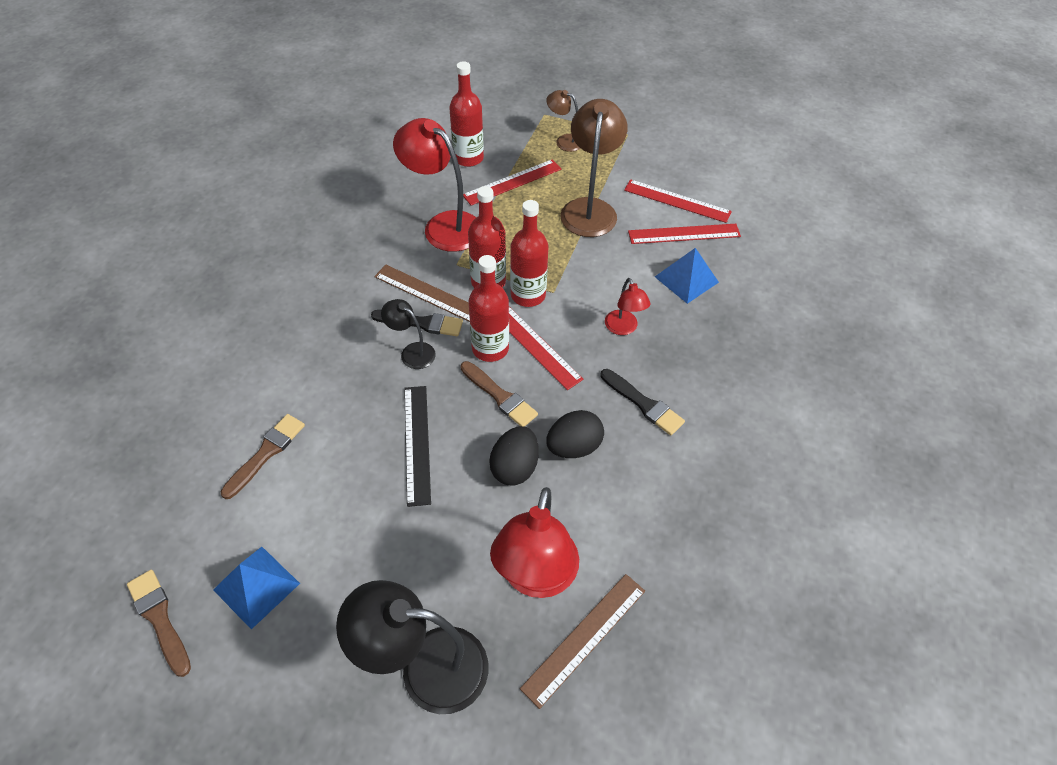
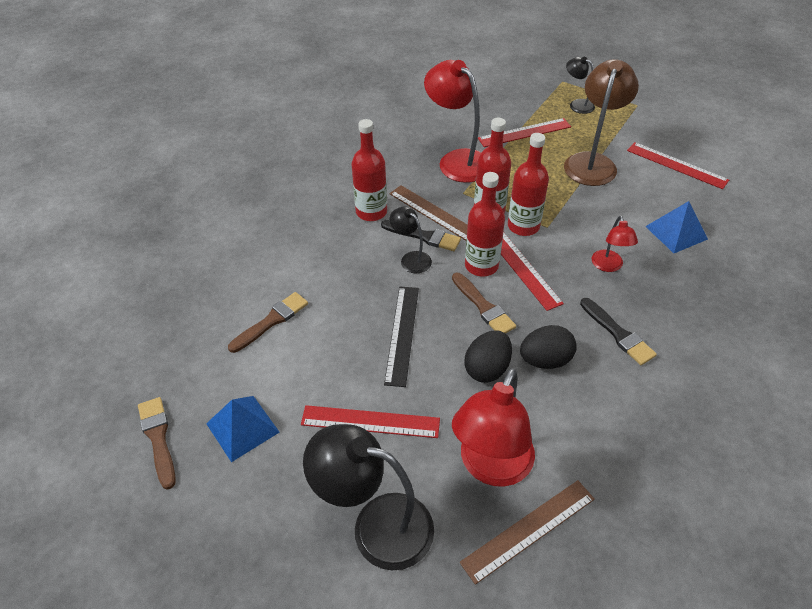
camera: 15 degrees right, 5 degrees down
(468, 158) = (488, 109): red bottle -> red bottle (371, 212)
(564, 141) = (577, 104): brown lamp -> black lamp
(684, 234) = (679, 194): red ruler -> red ruler (370, 422)

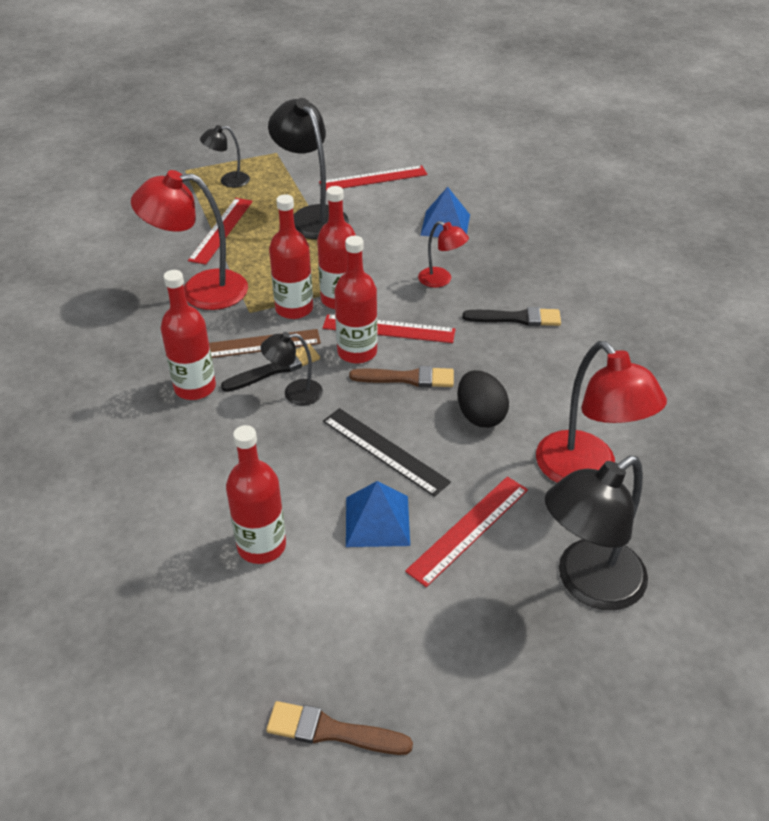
camera: 55 degrees left, 5 degrees down
(242, 427) = (386, 640): blue pyramid -> blue pyramid (377, 521)
(271, 321) = (261, 546): brown brush -> red bottle
(529, 530) = (663, 482): brown ruler -> none
(545, 360) = (504, 375): black egg -> none
(592, 162) = (312, 216): brown lamp -> black lamp

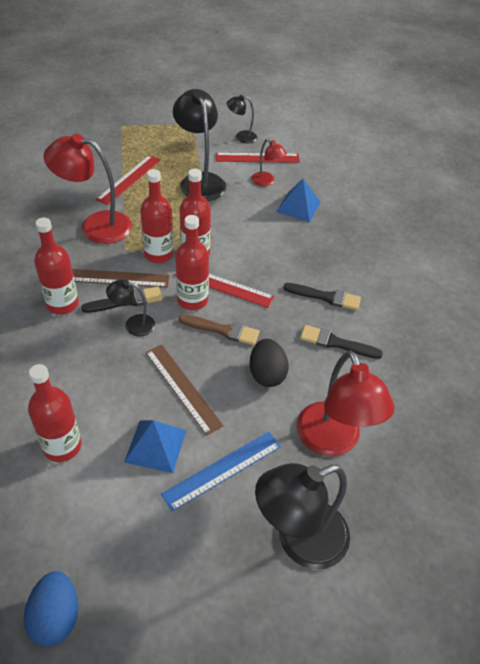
camera: 10 degrees right, 5 degrees up
(228, 181) = (149, 140): black lamp -> black lamp (241, 137)
(331, 731) = (56, 616): brown brush -> blue egg
(384, 451) = (182, 388): black ruler -> brown ruler
(441, 280) = (278, 253): red lamp -> red lamp (266, 182)
(469, 529) = (222, 470): red ruler -> blue ruler
(549, 366) = (336, 343): none -> black brush

